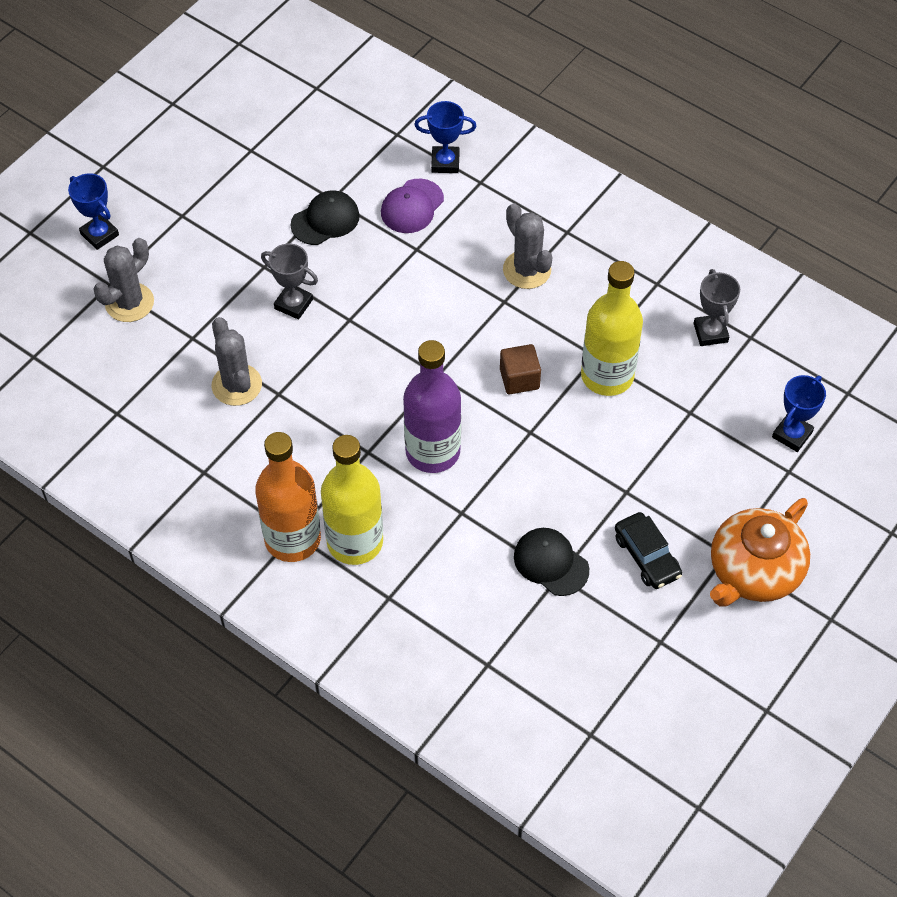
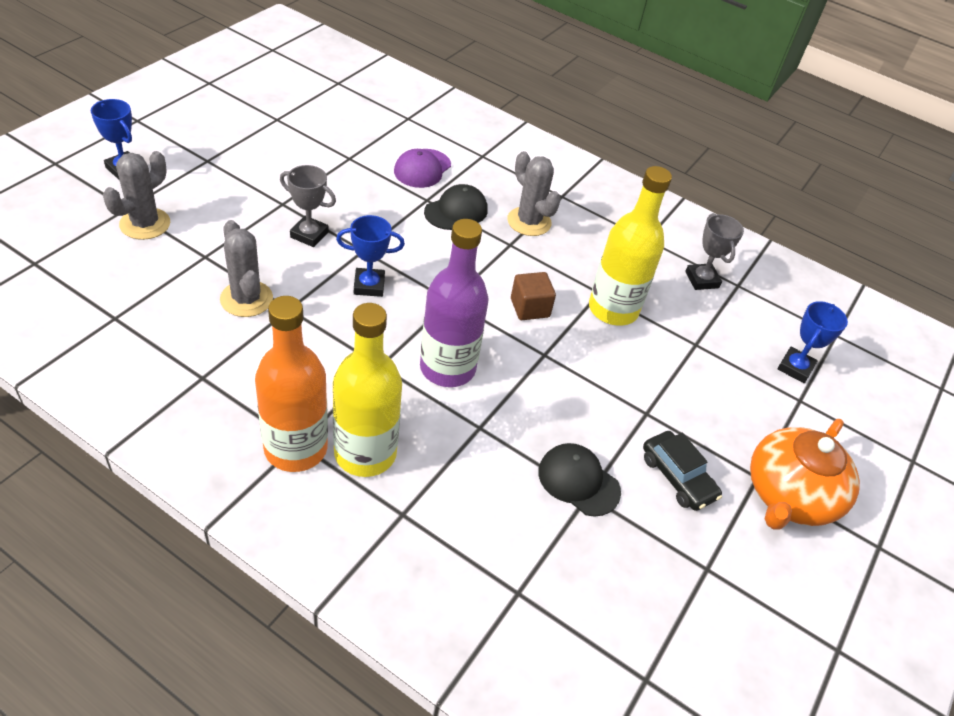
camera: 10 degrees left, 10 degrees down
(325, 220) = (343, 173): black cap -> black cap (456, 211)
(445, 163) = (451, 140): blue trophy -> blue trophy (369, 285)

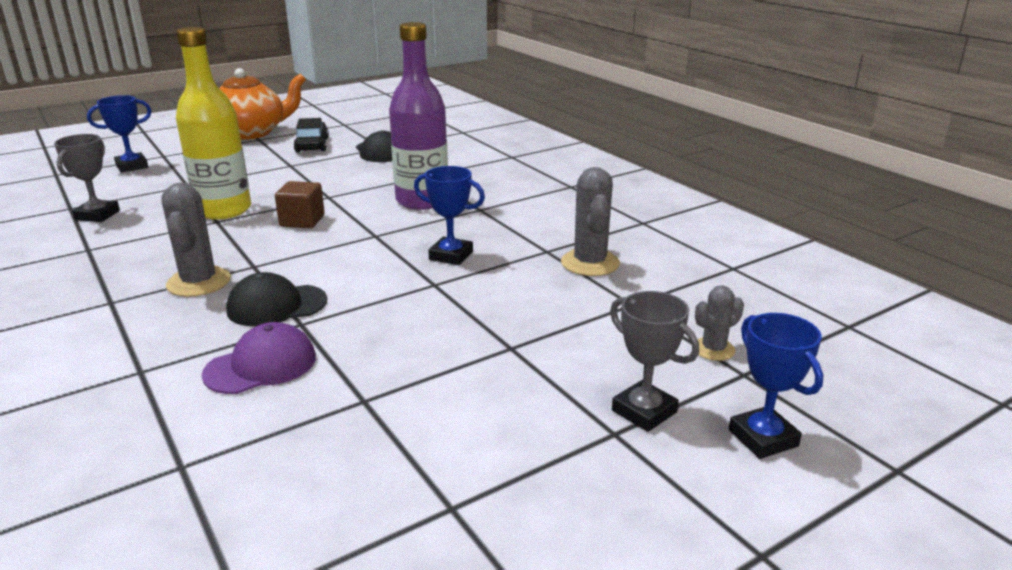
camera: 150 degrees left, 20 degrees down
(145, 224) = (713, 349): grey cactus -> grey cactus, size x0.59
(296, 448) = (573, 184): orange bottle -> none
(309, 235) = (492, 307): grey trophy -> grey trophy (644, 411)
(365, 453) = (522, 177): yellow bottle -> none

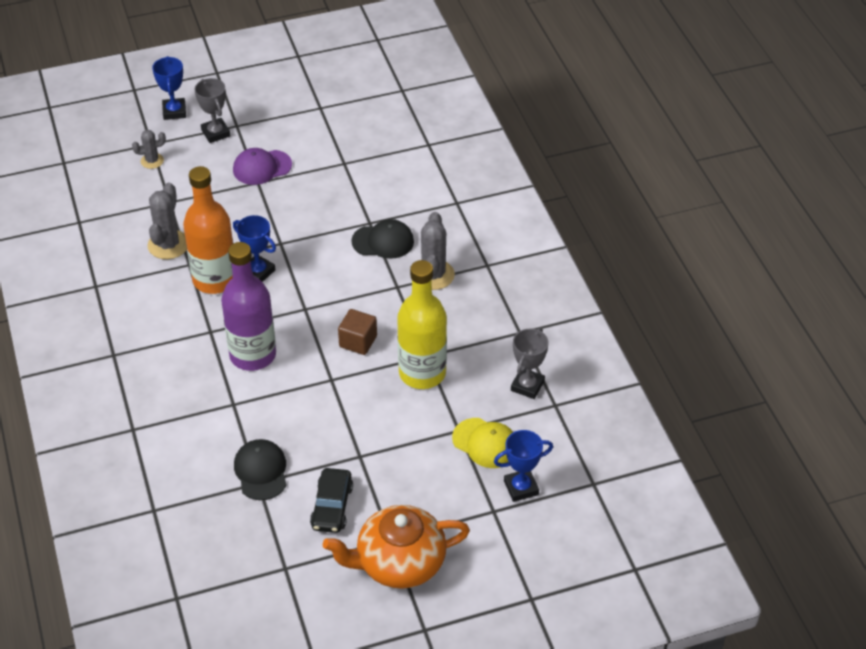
camera: 165 degrees left, 20 degrees up
(160, 182) = (485, 443): none -> yellow cap
(261, 365) = (393, 194): purple cap -> purple cap (262, 167)
(503, 243) = (215, 279): none -> orange bottle

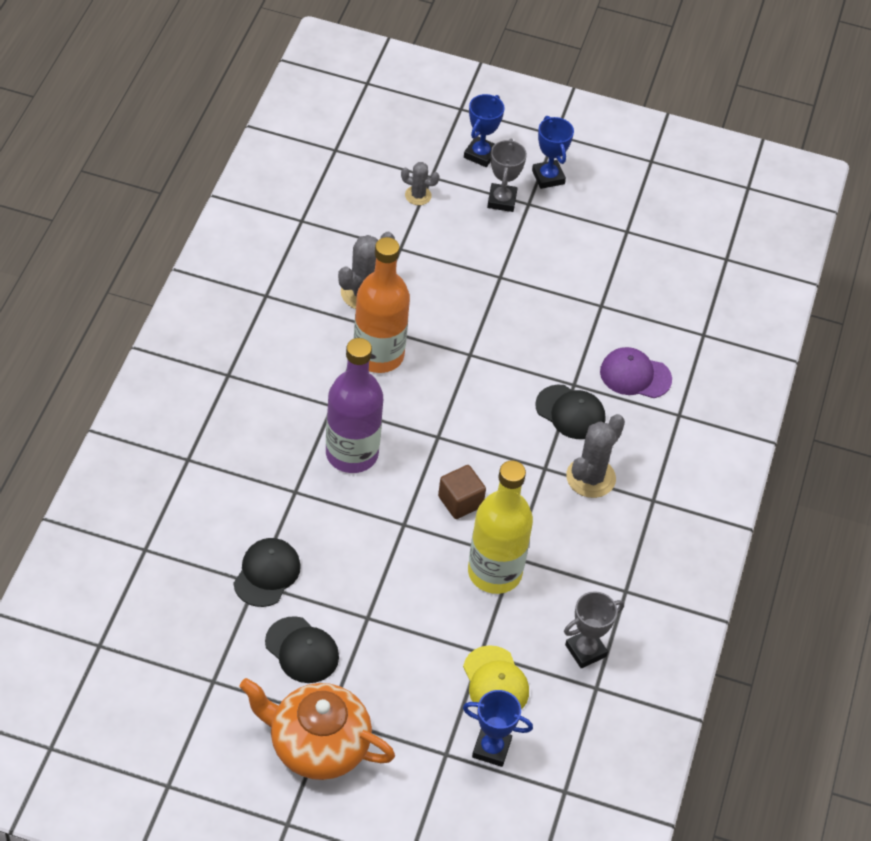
camera: 30 degrees right, 5 degrees up
(258, 272) = (425, 371): blue trophy -> blue trophy (548, 177)
(262, 167) = (517, 263): purple cap -> purple cap (635, 375)
(332, 506) = (302, 650): black car -> black cap

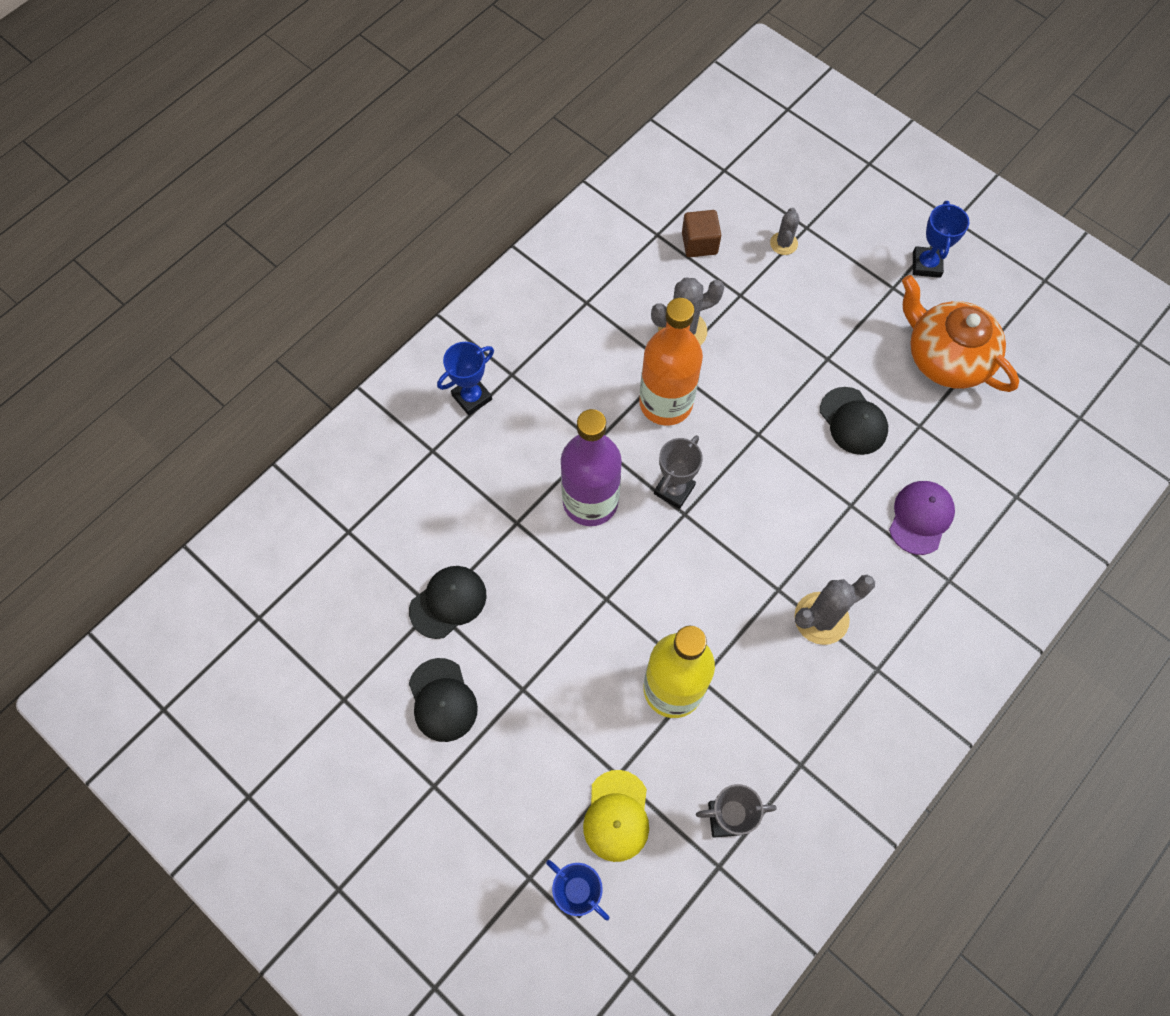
camera: 30 degrees right, 15 degrees up
(317, 745) = (408, 812): orange teapot -> orange teapot (945, 357)
(418, 195) = (783, 243): grey cactus -> grey cactus turned 60 degrees clockwise
(460, 501) = (674, 595): brown cube -> brown cube (699, 243)
(480, 154) = (867, 218): blue trophy -> blue trophy (472, 397)
(501, 200) = (866, 275): grey trophy -> grey trophy (674, 489)
(570, 412) = (833, 535): black cap -> black cap (853, 421)
(635, 375) = (920, 518): purple cap -> purple cap turned 75 degrees clockwise

